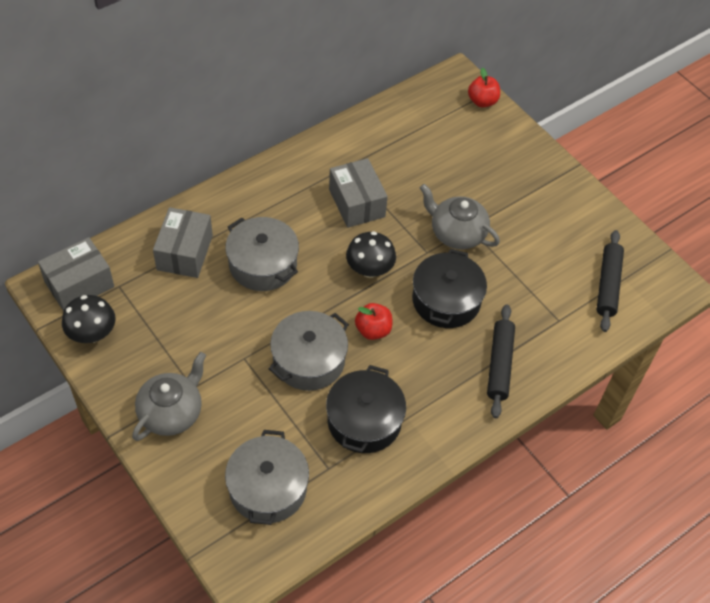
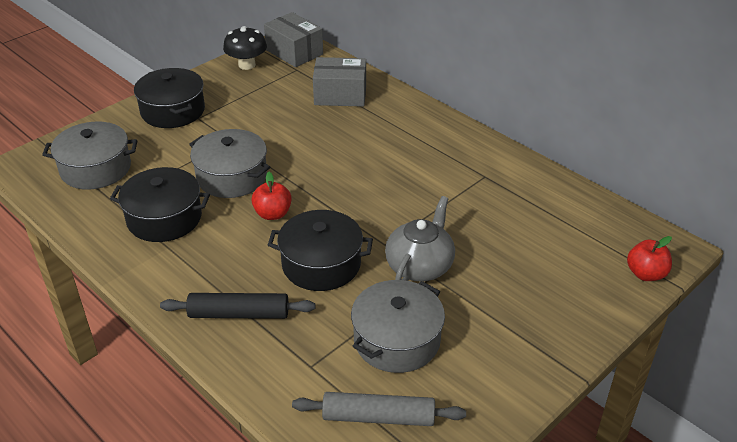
camera: 85 degrees right, 15 degrees down
(171, 412) = (173, 111): grey teapot -> black pot
(263, 264) = (338, 137): grey pot -> grey pot (397, 340)
(357, 203) = (436, 187): grey box -> none
(369, 269) = (349, 204): black mushroom -> none
(607, 285) = (378, 417): black rolling pin -> grey rolling pin

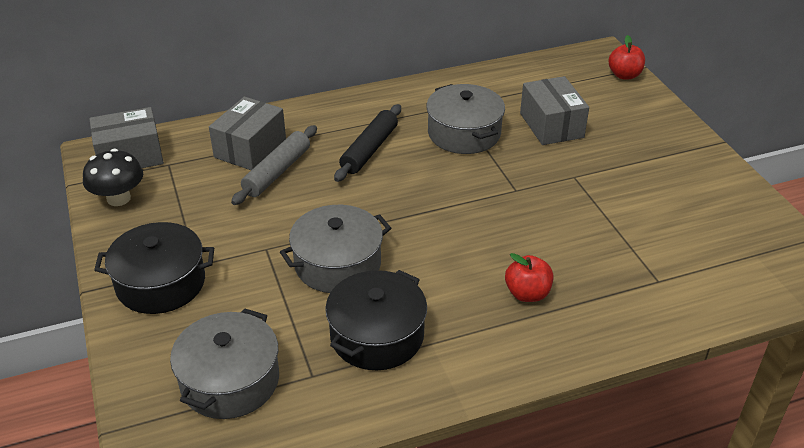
camera: 65 degrees left, 0 degrees up
(239, 314) = (568, 311): black rolling pin -> black rolling pin (369, 150)
(273, 214) = (424, 249): red apple -> red apple (527, 294)
(321, 264) = (522, 237): black pot -> none
(378, 417) = (732, 257): grey rolling pin -> grey rolling pin (277, 172)
(397, 340) = (646, 220): grey pot -> grey pot (464, 133)
(420, 266) = (557, 179): grey teapot -> none
(504, 242) = (551, 125): none -> grey box

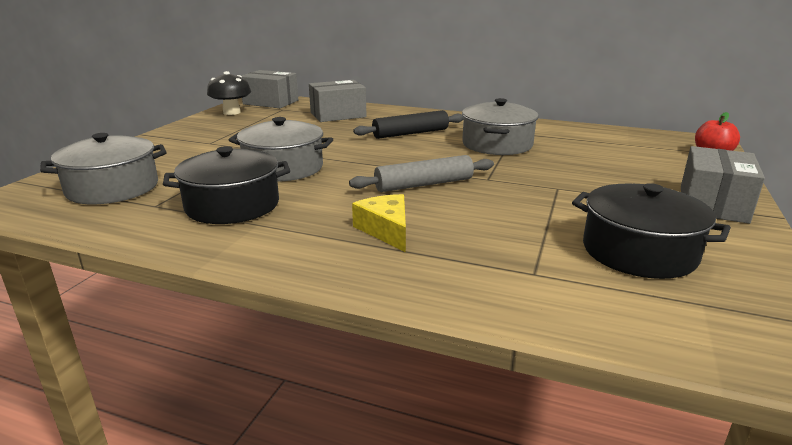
camera: 40 degrees right, 15 degrees down
(161, 283) = (177, 143): black pot -> black pot (639, 252)
(277, 172) = (333, 126): grey rolling pin -> grey rolling pin (424, 184)
(527, 294) = (386, 230): red apple -> yellow cheese
(551, 125) = (584, 159): grey box -> grey box (712, 204)

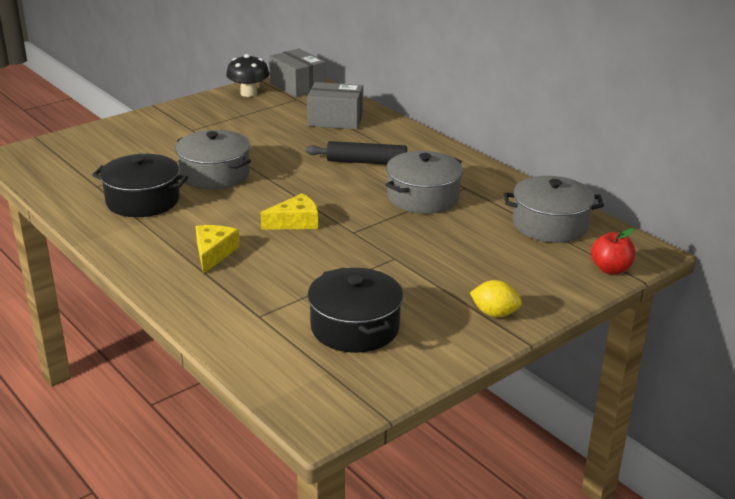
camera: 30 degrees right, 5 degrees up
(113, 188) = (85, 161): grey pot -> grey pot (550, 225)
(424, 184) = (295, 222): grey rolling pin -> yellow cheese
(712, 204) = (494, 313): grey box -> yellow lemon

